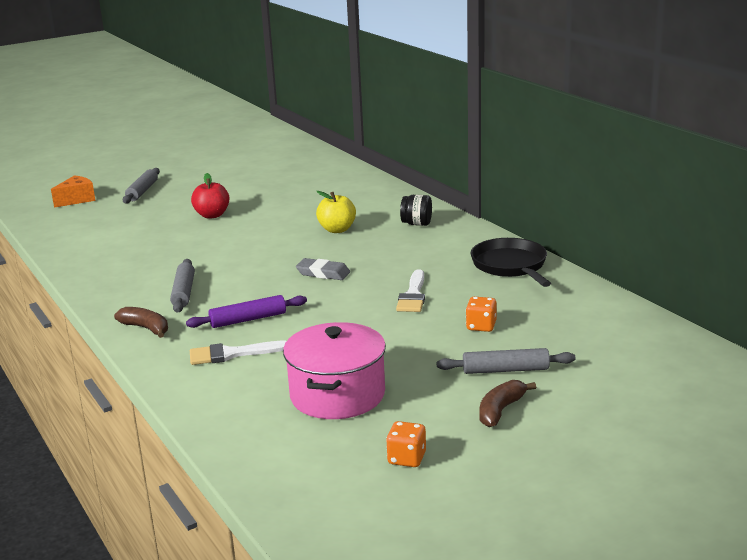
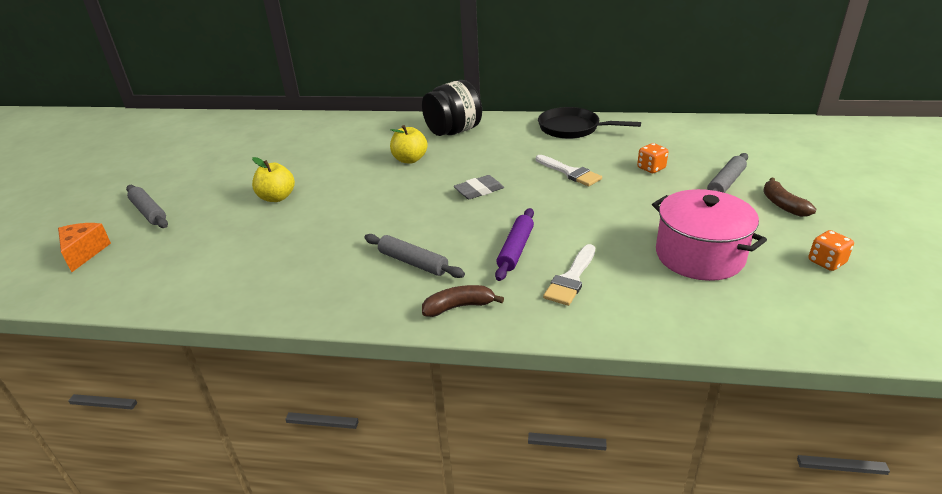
camera: 50 degrees left, 10 degrees up
(212, 215) = (277, 197): red apple -> yellow apple
(416, 224) = (453, 131): black jar -> black jar, size x1.85

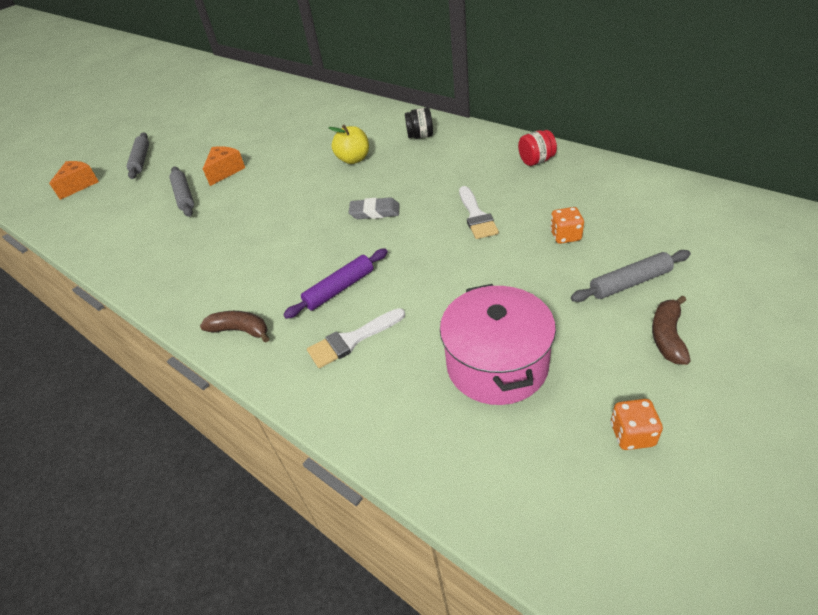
camera: 35 degrees right, 10 degrees up
(277, 197) = (225, 171): yellow apple -> orange cheese
(413, 262) = (252, 271): grey rolling pin -> grey rolling pin (184, 196)
(453, 131) = (420, 136): black jar -> black jar, size x0.54
(573, 128) = (536, 161): black pan -> red jar

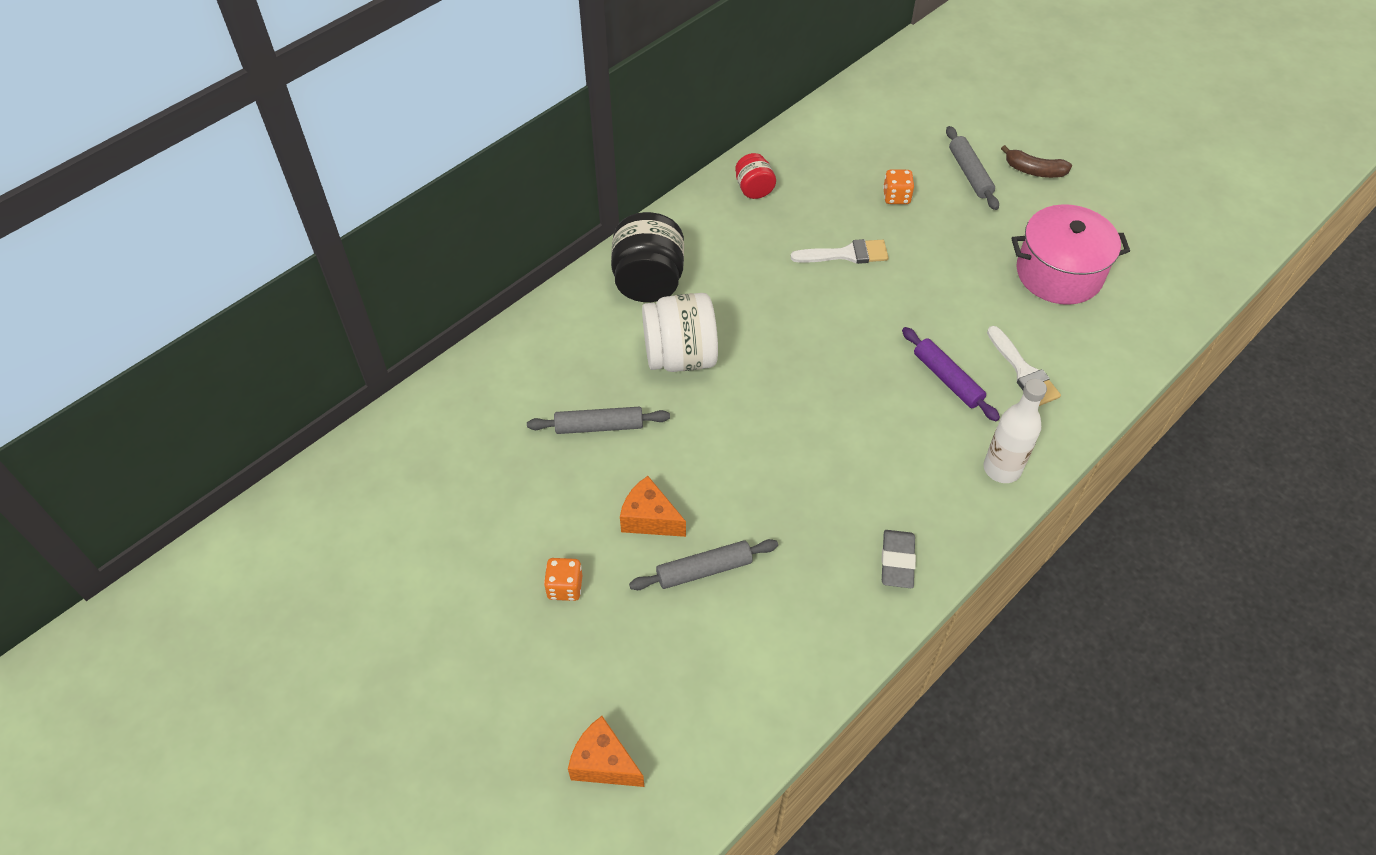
camera: 90 degrees left, 10 degrees up
(141, 160) = (554, 665): grey rolling pin -> grey rolling pin (599, 426)
(240, 330) = (1002, 469): brown banana -> white bottle
(354, 159) = (680, 356): yellow apple -> white jar
(375, 212) = (813, 341): grey eraser -> grey eraser (897, 561)
(420, 136) = (648, 282): black jar -> black jar, size x1.85
(632, 434) = (1126, 214): orange dice -> orange dice (565, 587)

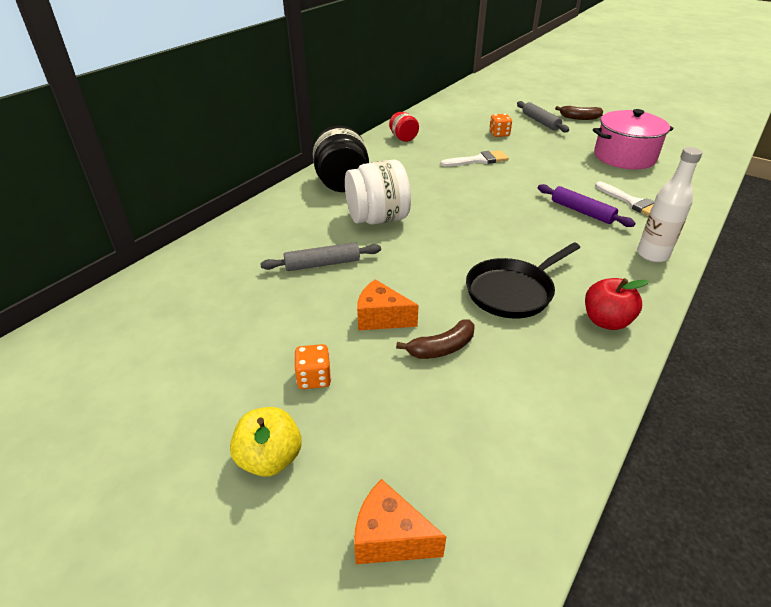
camera: 10 degrees left, 15 degrees down
(511, 670) = (270, 458): none -> yellow apple
(704, 570) = (442, 348): grey rolling pin -> brown banana
(808, 502) = (513, 291): none -> black pan
(897, 561) = (606, 321): grey eraser -> red apple

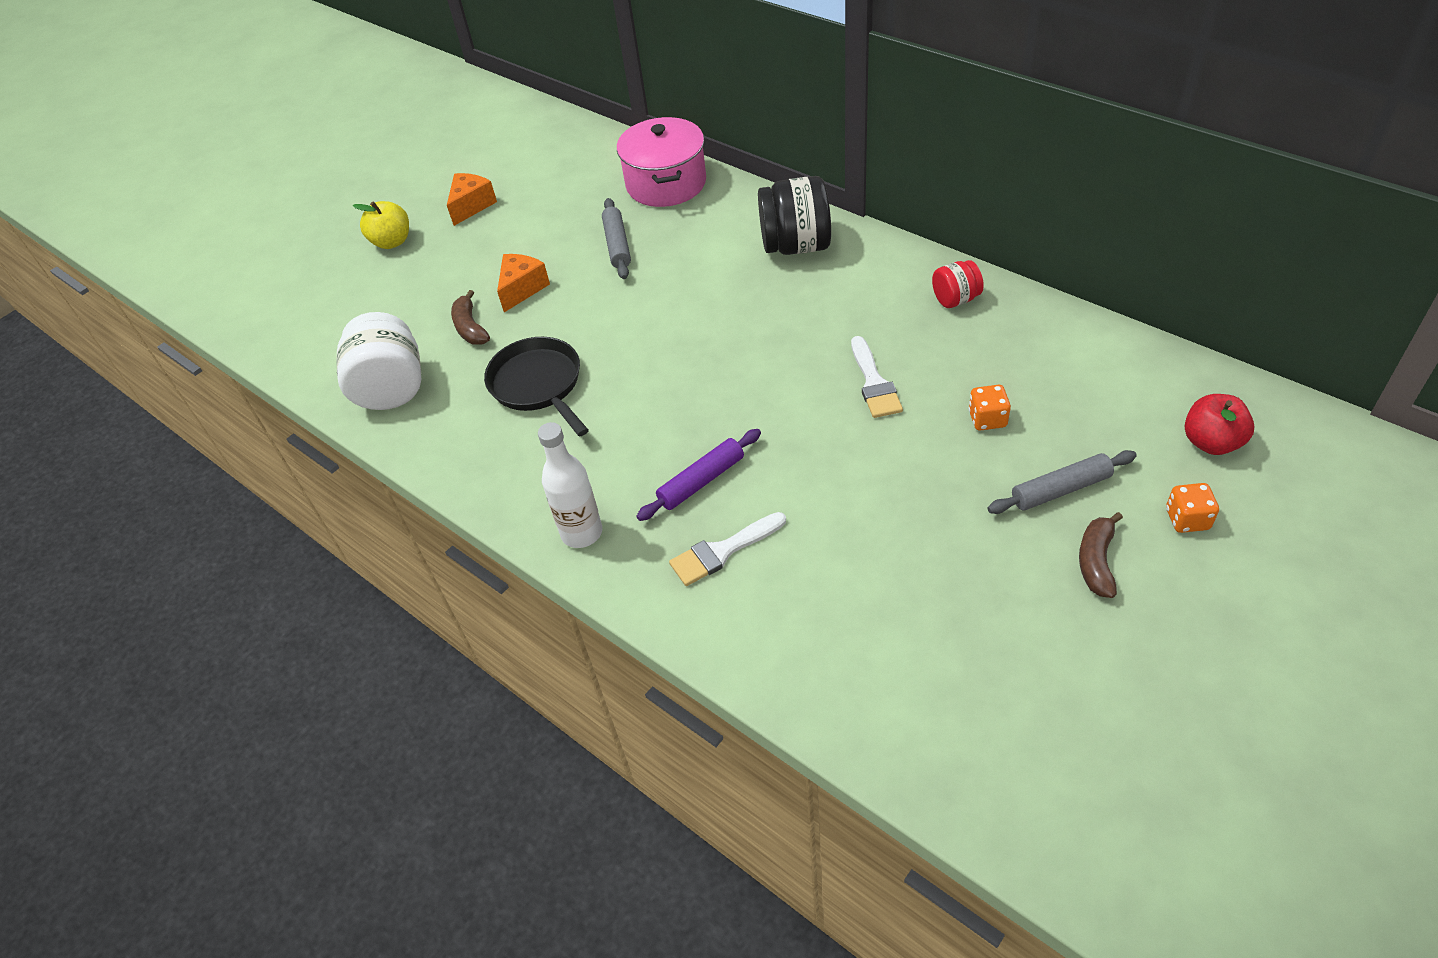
camera: 100 degrees right, 10 degrees up
(314, 378) = (459, 254): orange dice -> orange dice (1187, 519)
(377, 219) = (703, 280): white jar -> white jar (391, 388)
(390, 538) = (312, 299): orange cheese -> orange cheese (471, 206)
(606, 321) = (472, 453): red apple -> red apple (1211, 442)
(624, 157) = (897, 589): pink pot -> pink pot (666, 183)

